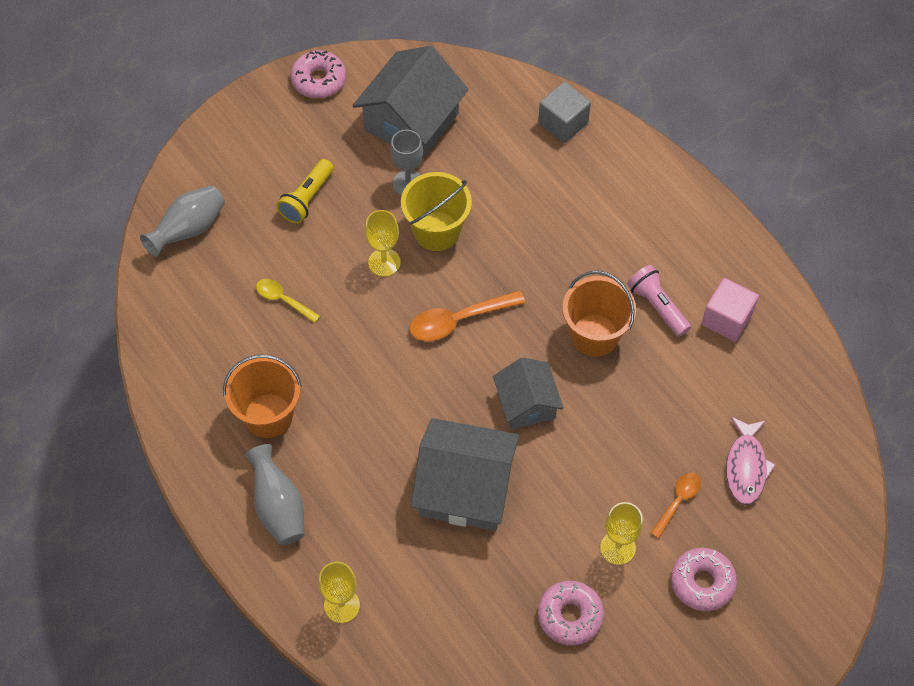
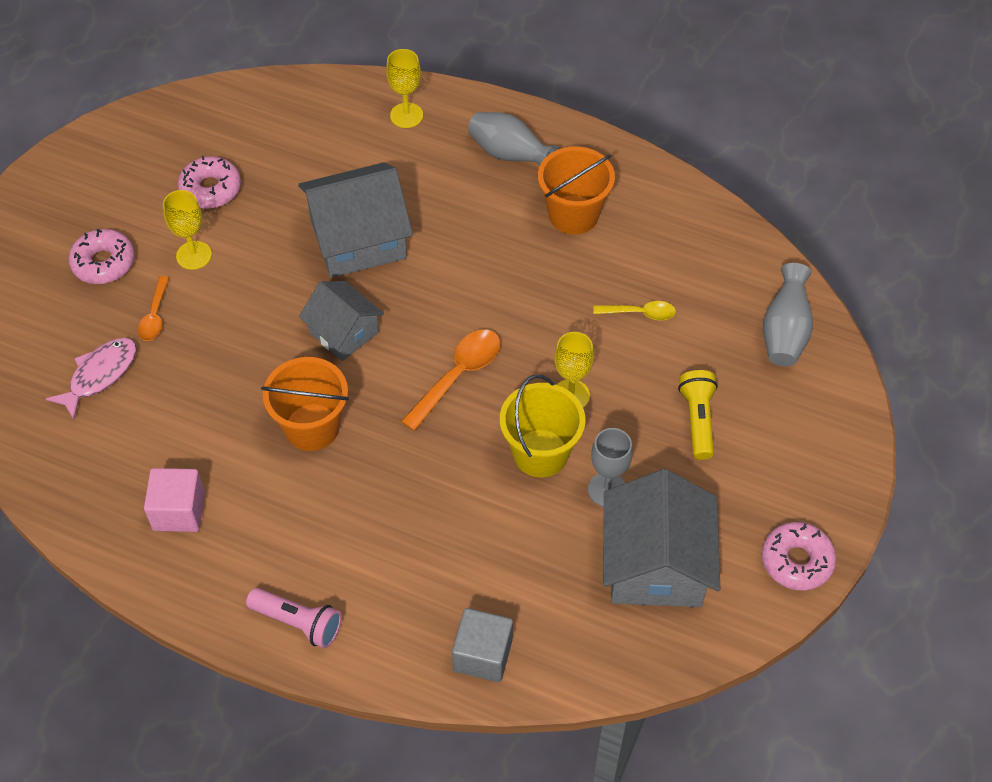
camera: 150 degrees right, 5 degrees down
(657, 306) = (261, 488): pink flashlight -> pink flashlight (298, 622)
(746, 467) = (100, 375): pink fish -> pink fish turned 60 degrees clockwise

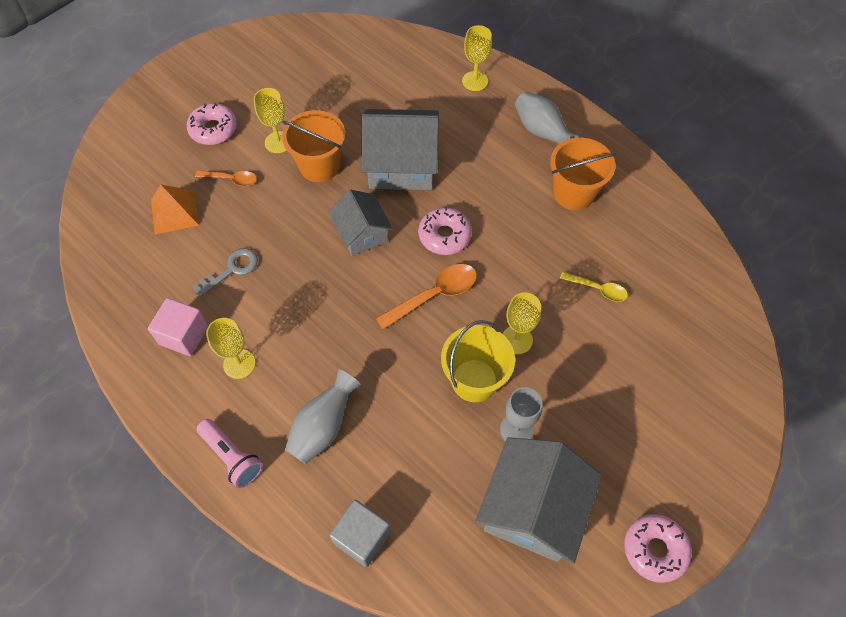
camera: 20 degrees right, 5 degrees up
(100, 375) = (174, 212): pink fish -> orange pyramid
(155, 316) = (231, 179): orange spoon -> orange spoon turned 105 degrees counterclockwise
(203, 420) = (231, 270): none -> grey key
(211, 189) = (311, 97): pink donut -> pink donut (444, 236)
(261, 521) = (239, 364): none -> yellow goblet
(312, 427) = (308, 301): orange bucket -> orange bucket (319, 166)
(697, 420) = (613, 395): yellow flashlight -> none
(784, 332) = (713, 342): grey vase -> grey vase (323, 427)

